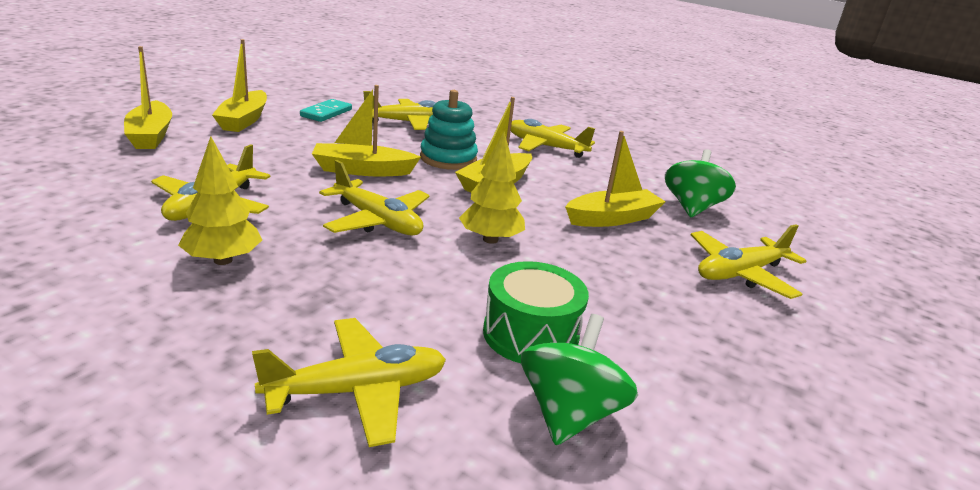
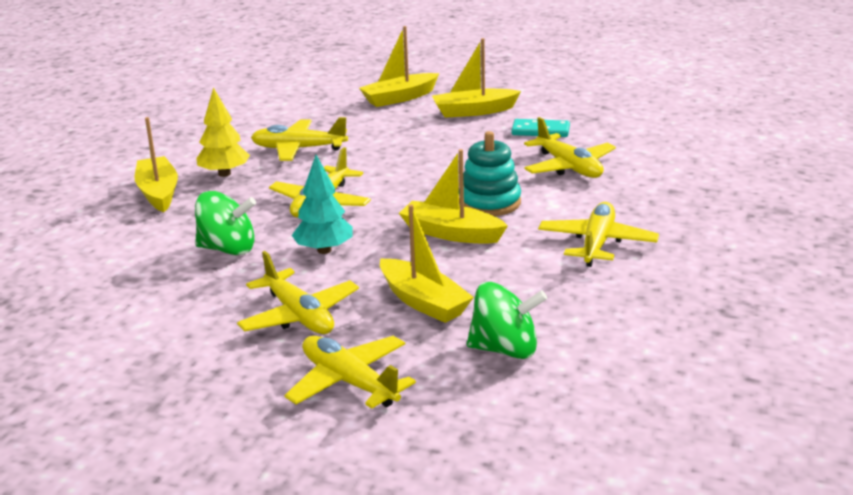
camera: 80 degrees right, 0 degrees up
(357, 391) = (101, 244): yellow plane -> yellow plane (299, 315)
(362, 170) = (416, 176): yellow boat -> yellow boat (158, 193)
(490, 239) = (324, 250): yellow tree -> turquoise tree
(530, 334) = (183, 287): green drum -> none
(569, 413) = (97, 311): green spinning top -> green spinning top (228, 249)

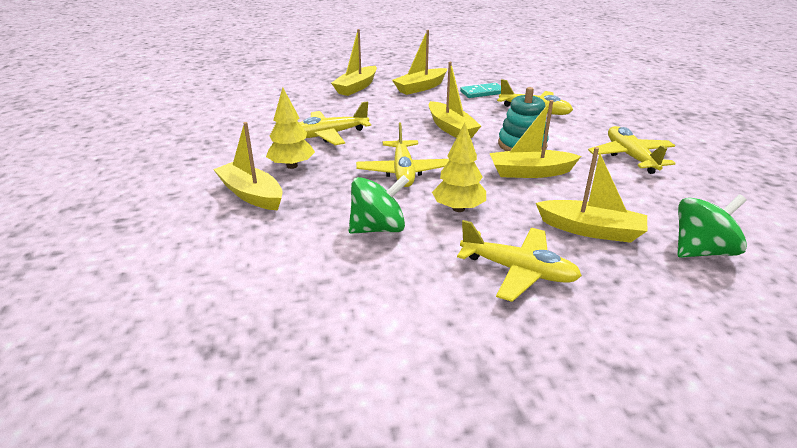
camera: 30 degrees left, 5 degrees up
(324, 250) = (458, 208): turquoise tree -> yellow tree
(349, 382) = (644, 320): yellow plane -> none
(437, 168) = (451, 128): none -> yellow boat

